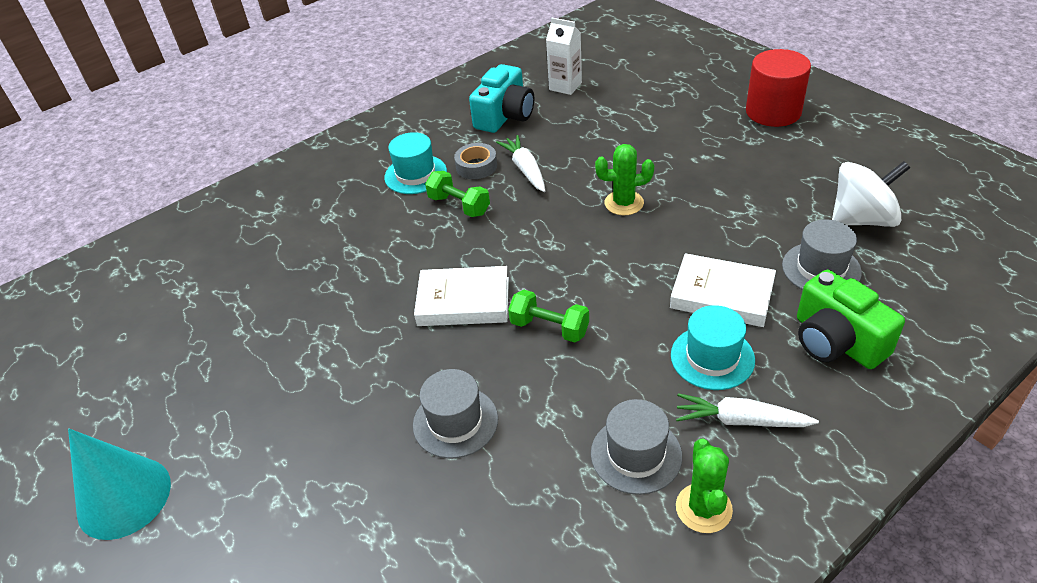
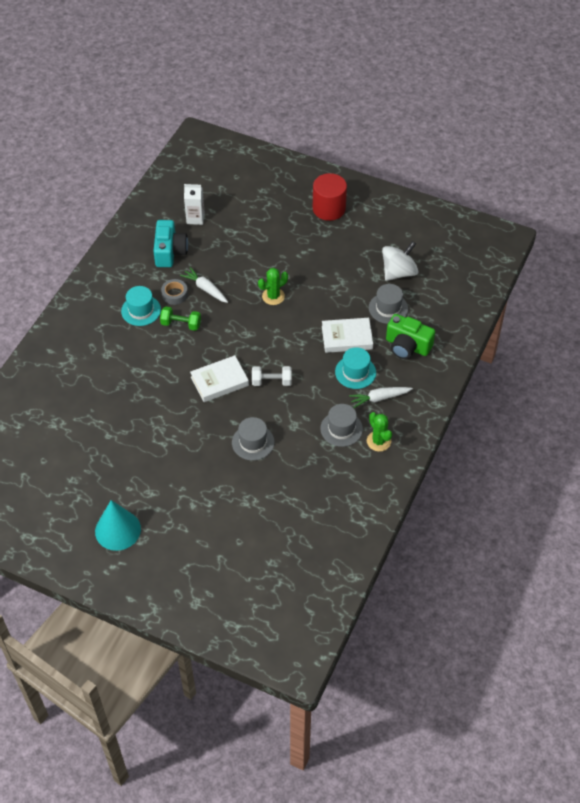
camera: 30 degrees left, 10 degrees up
(549, 328) = (271, 381): green dumbbell -> white dumbbell

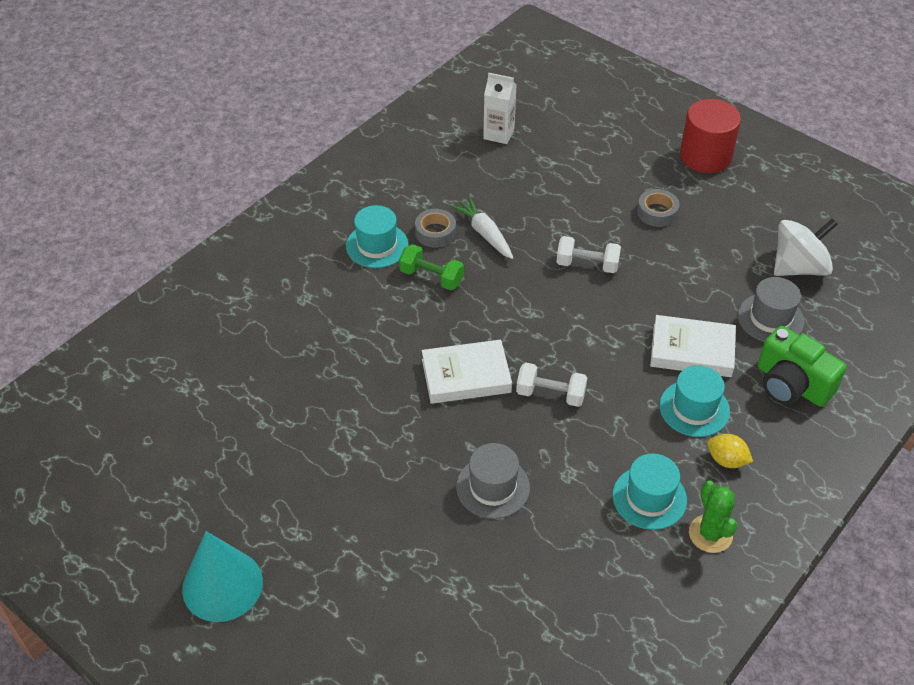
camera: 15 degrees right, 5 degrees down
(170, 252) = (447, 172): turquoise camera -> none
(273, 296) = (587, 264): green cactus -> white dumbbell
(307, 253) = (657, 212): none -> grey tape
(341, 429) = (649, 498): grey hat -> turquoise hat
(379, 398) = (726, 460): white carrot -> yellow lemon

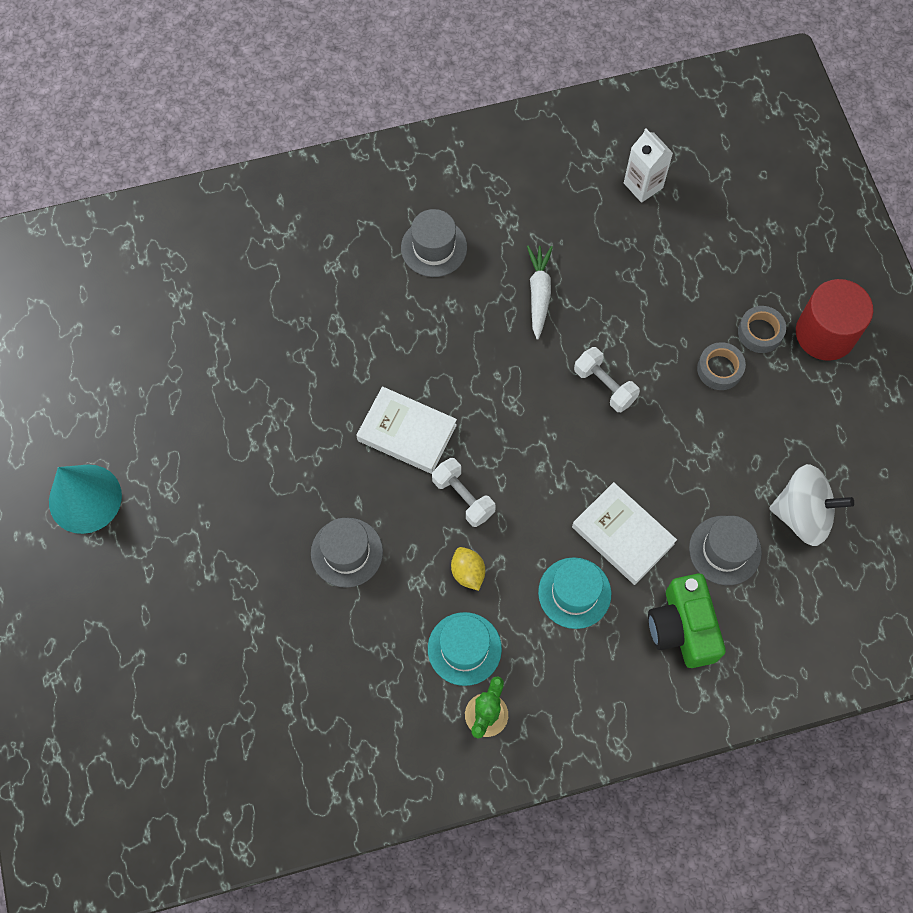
camera: 35 degrees right, 20 degrees up
(377, 245) = (434, 247): turquoise hat -> grey hat
(431, 277) = (455, 312): green dumbbell -> none
(435, 232) = (495, 265): grey tape -> grey tape (760, 332)
(726, 460) = (559, 659): yellow lemon -> yellow lemon (468, 572)

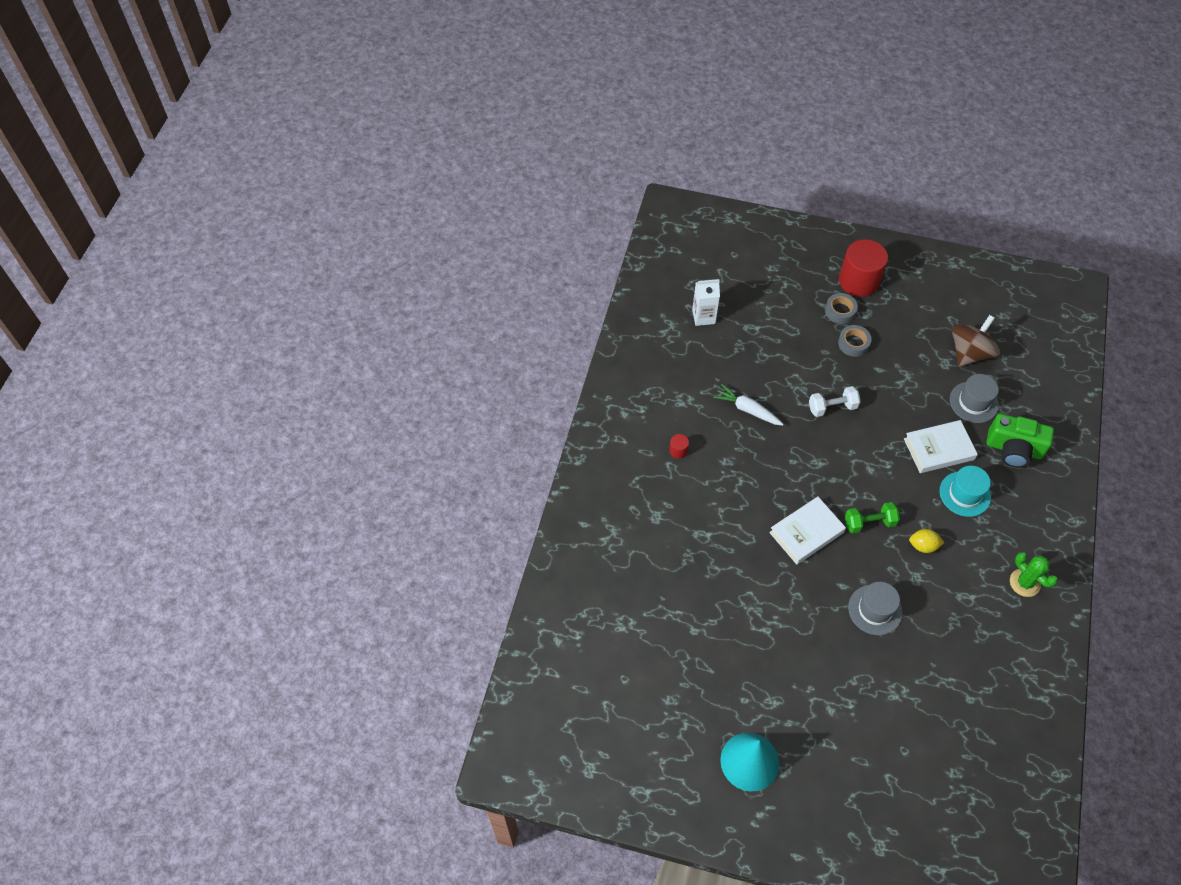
camera: 60 degrees left, 10 degrees down
(434, 247) = (678, 451): grey hat -> red cylinder
(463, 497) = (869, 523): white dumbbell -> green dumbbell
(464, 648) = (974, 573): turquoise hat -> none
(802, 514) = (969, 352): white spinning top -> brown spinning top

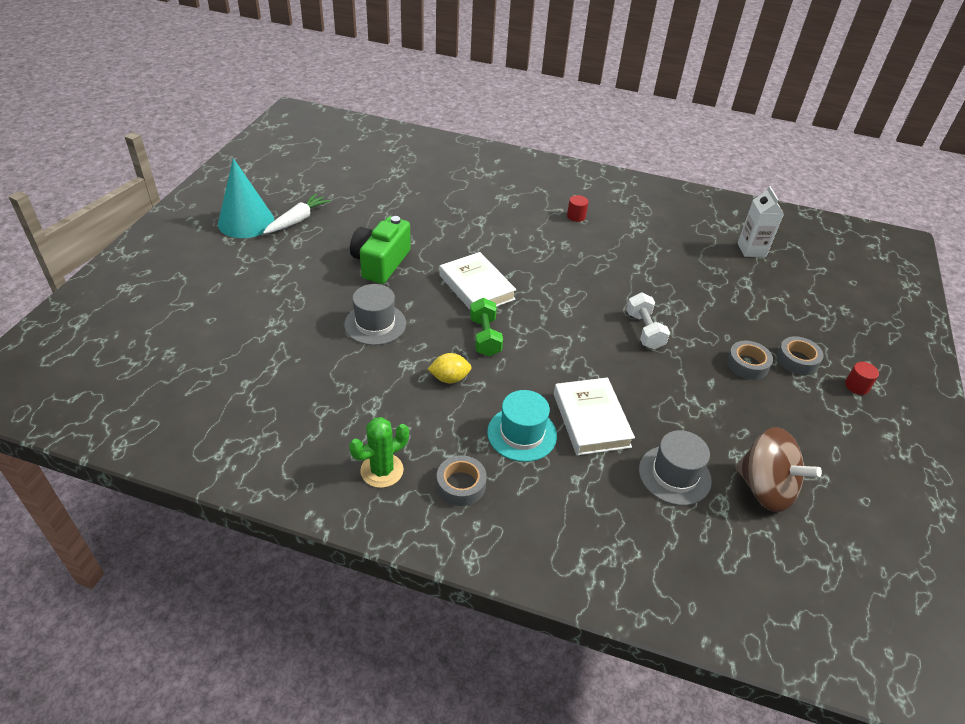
camera: 90 degrees right, 15 degrees down
(747, 409) = (632, 266): white carrot -> white carrot (297, 220)
(858, 281) = (856, 386): red cylinder -> red cylinder, size x0.42
(923, 546) = (449, 378): yellow lemon -> yellow lemon turned 75 degrees clockwise
(1013, 449) = (597, 507): green camera -> green camera (381, 263)
(1021, 531) = (461, 485): none -> grey tape

